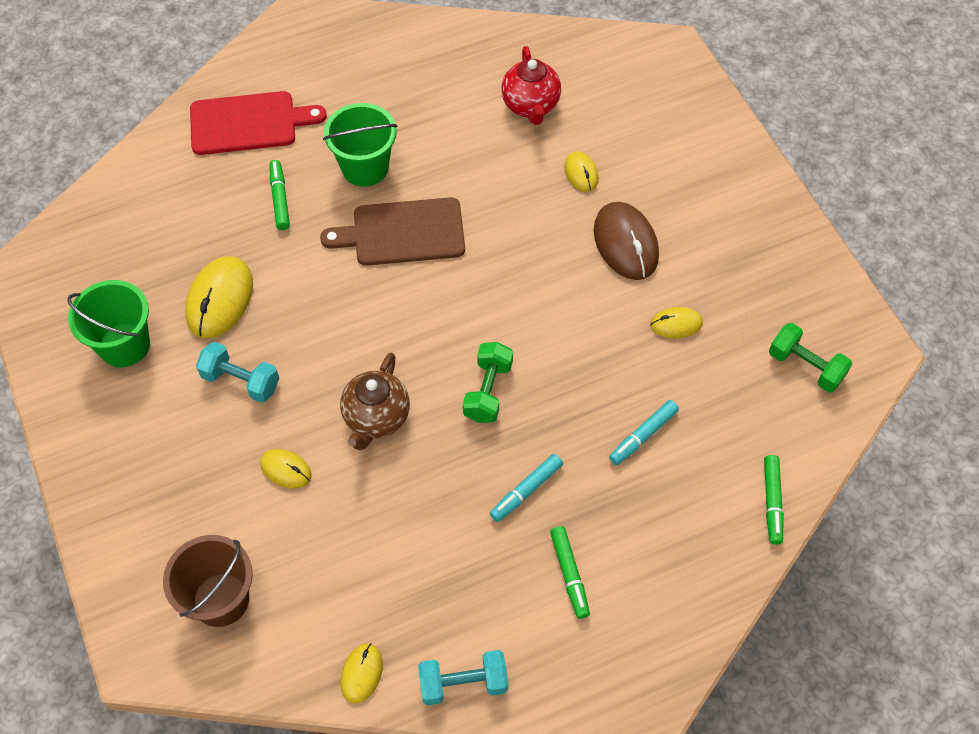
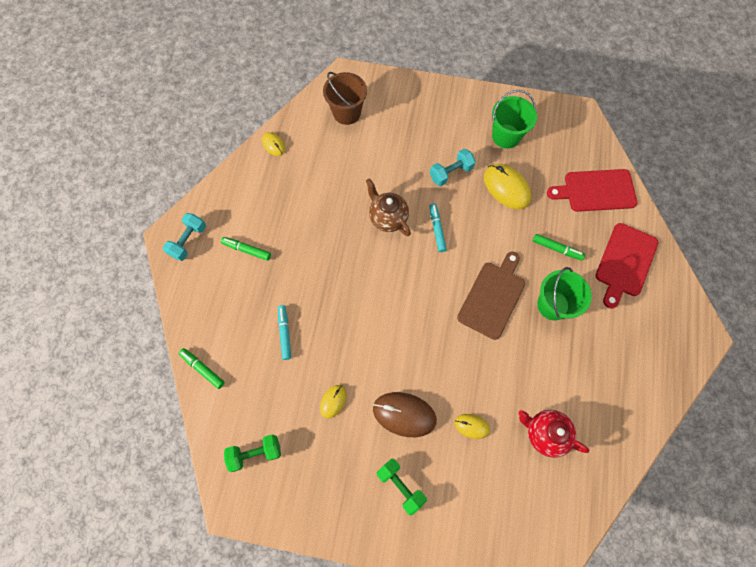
camera: 125 degrees right, 10 degrees up
(154, 196) = (596, 191): none -> red cutting board
(286, 469) = (389, 167): yellow mouse -> none
(463, 683) = (238, 178): turquoise dumbbell -> turquoise dumbbell (188, 241)
(488, 391) = (365, 277): green dumbbell -> green dumbbell (400, 485)
(526, 491) = (300, 259): turquoise marker -> turquoise marker (437, 229)

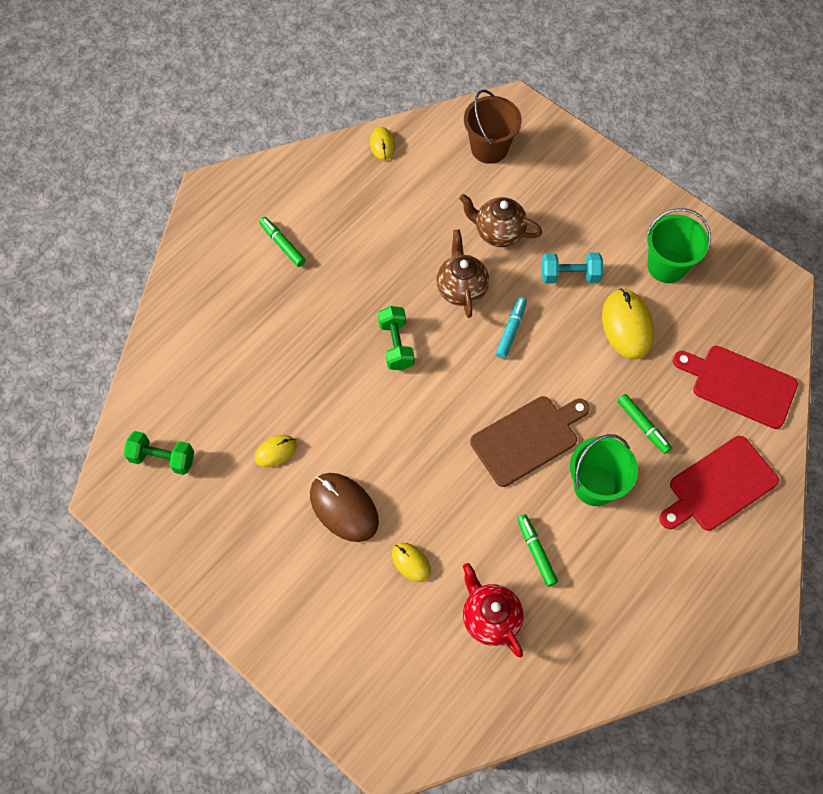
camera: 30 degrees right, 5 degrees down
(188, 241) = (226, 204): turquoise dumbbell -> none
(203, 369) = (161, 344): green marker -> green marker (536, 552)
(285, 333) = (268, 353): turquoise marker -> none
(388, 167) = (498, 233): none -> brown teapot
(400, 485) = (292, 578): green dumbbell -> green dumbbell (396, 345)

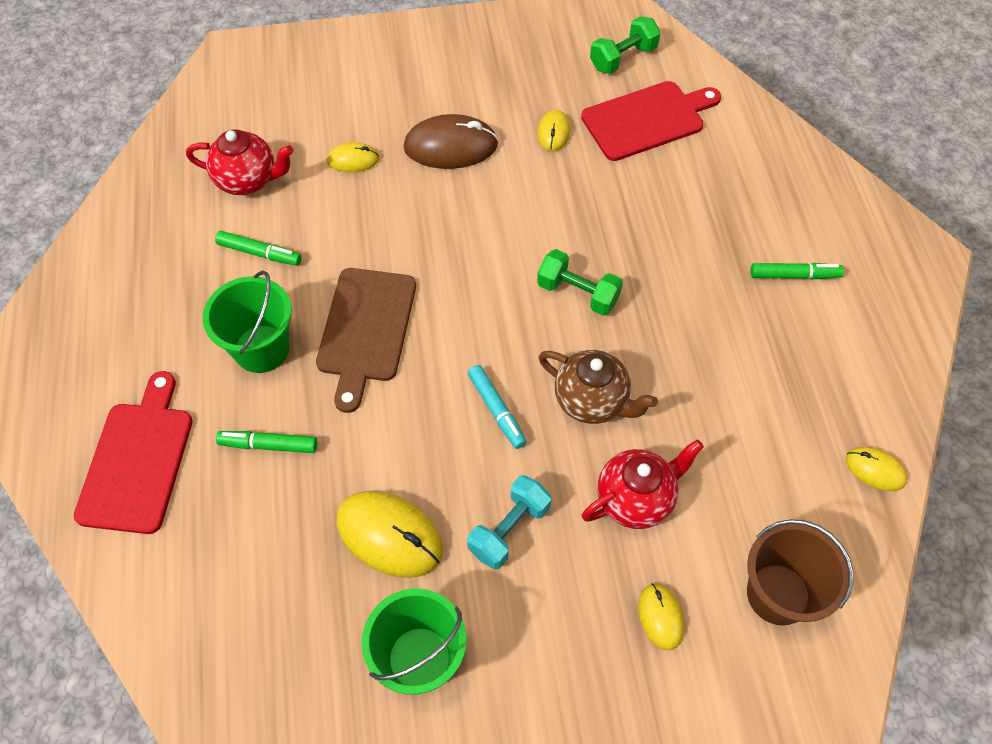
camera: 130 degrees right, 5 degrees down
(498, 233) = (635, 499): brown teapot -> red teapot
(547, 186) = (660, 617): none -> yellow mouse
(739, 385) = (204, 591): red cutting board -> red cutting board (647, 119)

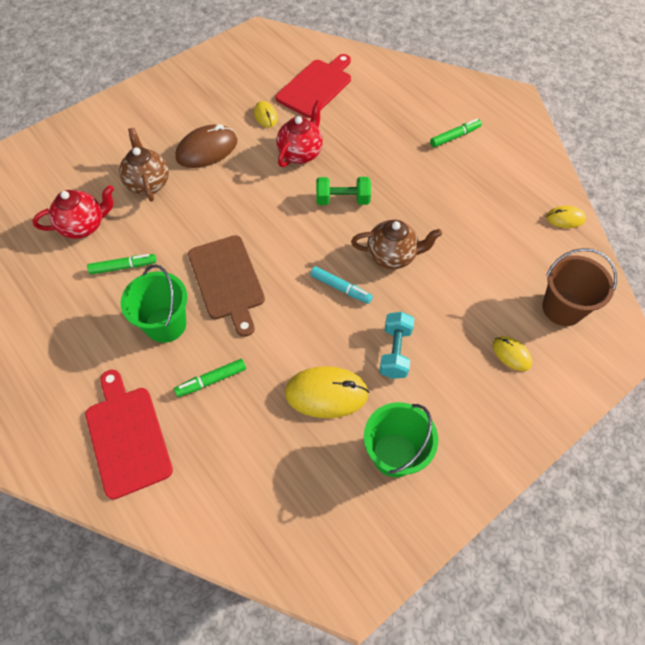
camera: 30 degrees left, 0 degrees up
(353, 160) = (148, 183): yellow mouse -> brown teapot
(623, 58) = (278, 58): green dumbbell -> none
(635, 499) = (454, 297): red teapot -> red teapot (300, 153)

